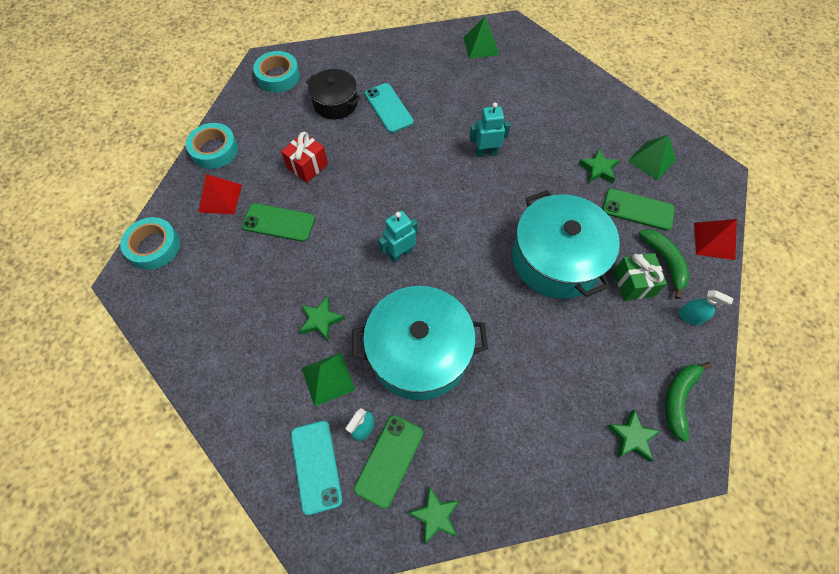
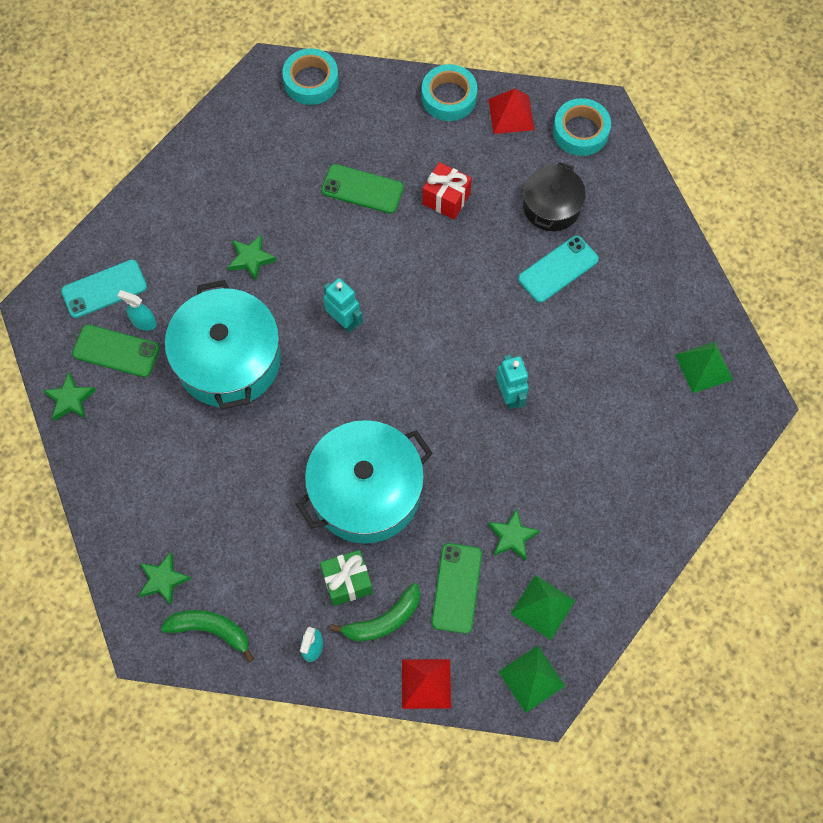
camera: 80 degrees right, 5 degrees up
(220, 198) = (384, 123): red pyramid -> red pyramid (511, 114)
(278, 222) = (362, 189): green phone -> green phone turned 75 degrees counterclockwise
(328, 378) = (189, 280): green pyramid -> green pyramid (531, 678)

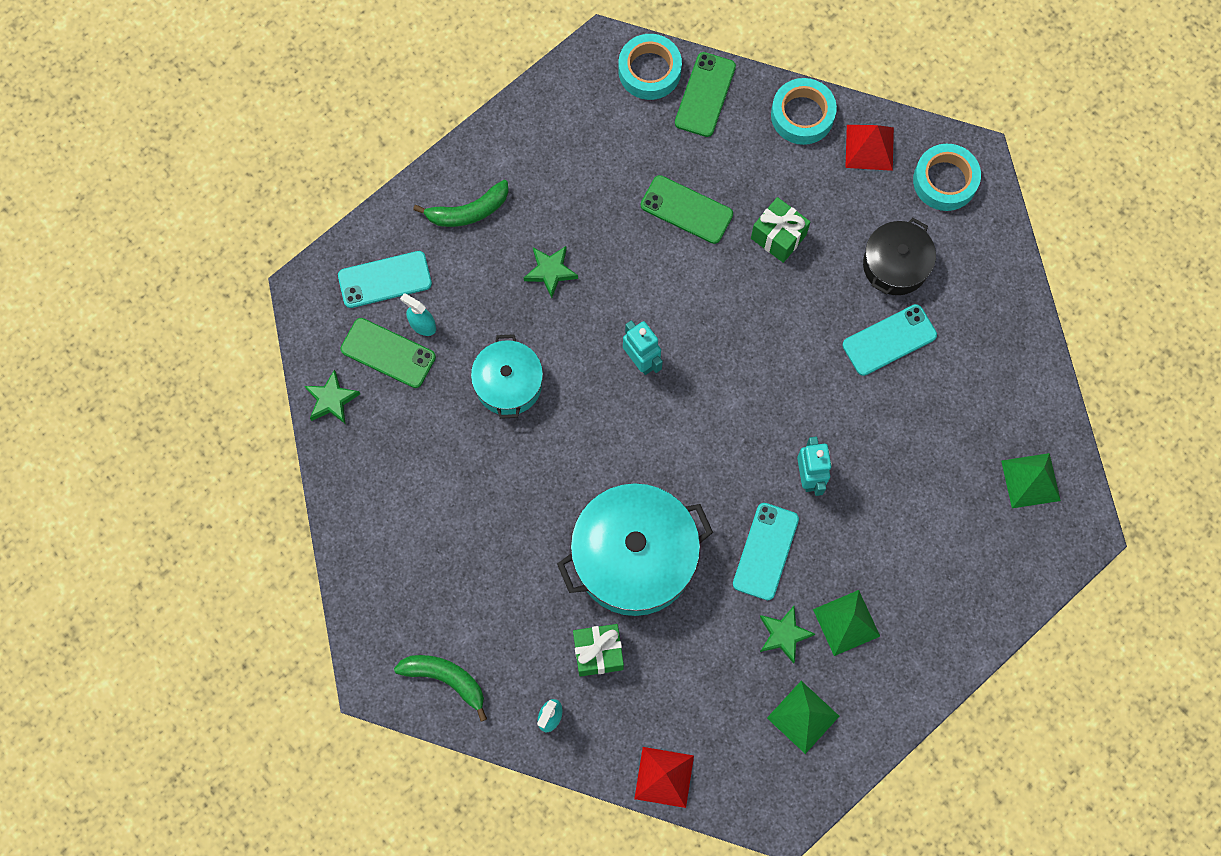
camera: 10 degrees right, 5 degrees up
(163, 580) = (403, 616): green star -> none
(228, 360) = (508, 384): turquoise pot -> turquoise pot, size x0.58
(384, 620) = (630, 701): green banana -> green banana (468, 211)
(446, 199) = (778, 237): red gift -> green gift
(456, 588) = (714, 680): green phone -> green phone (705, 95)
(482, 466) = (765, 551): none -> turquoise phone
(531, 678) = (777, 792): green pyramid -> green pyramid (846, 622)

